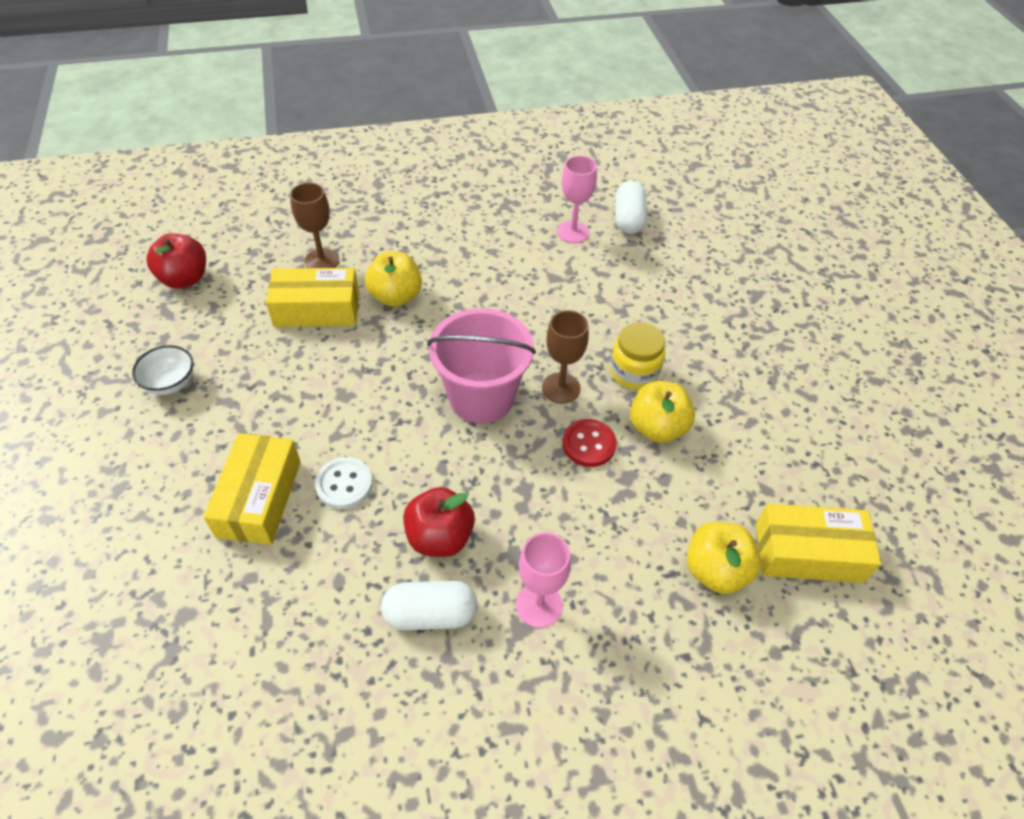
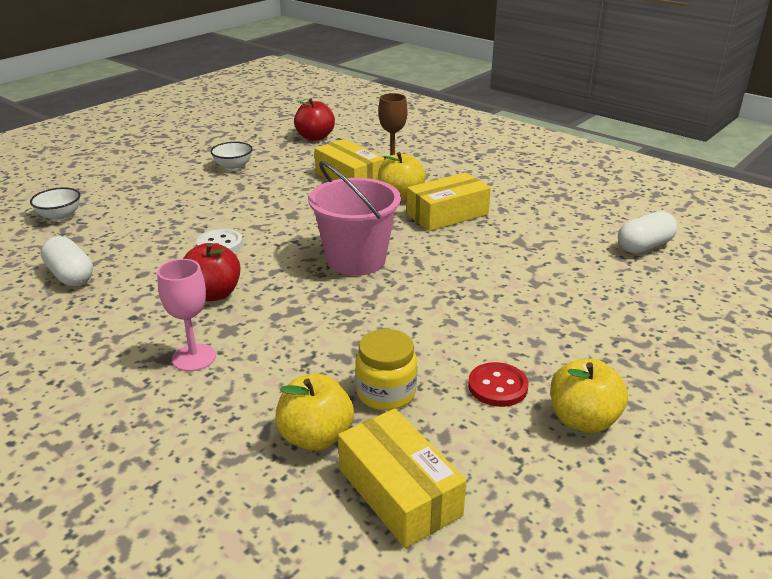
camera: 55 degrees right, 20 degrees down
(102, 611) = (60, 216): none -> white bowl
(259, 498) = (179, 224): yellow box -> yellow box (447, 214)
(430, 614) = (146, 316): white capsule -> white capsule (70, 275)
(561, 388) = (411, 287): brown goblet -> none
(573, 232) = (582, 230): pink goblet -> none
(588, 444) = (372, 321): red button -> red button (497, 386)
(634, 372) = (477, 313): yellow jar -> yellow jar (386, 393)
(657, 427) = (433, 347): yellow apple -> yellow apple (583, 420)

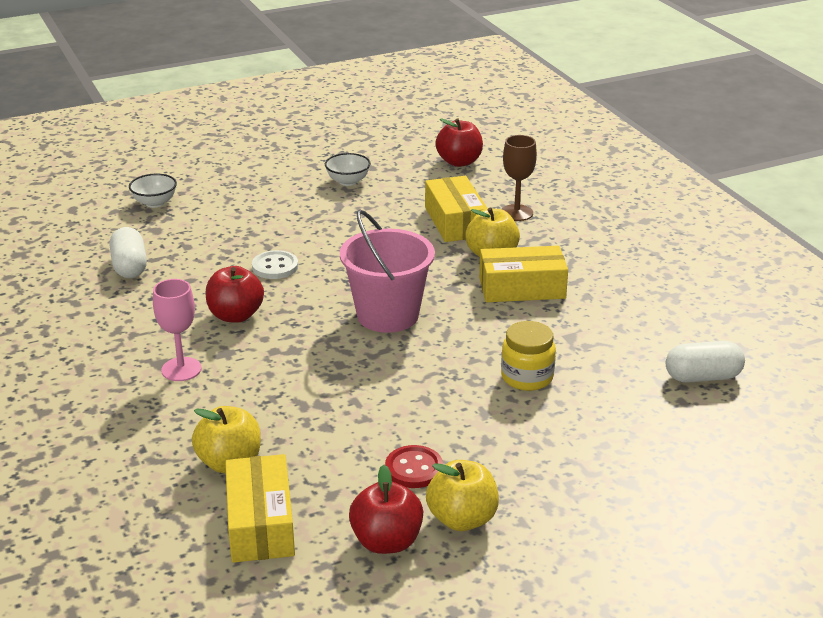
camera: 25 degrees right, 0 degrees up
(386, 393) = (313, 445): yellow jar -> yellow jar (527, 377)
(537, 467) = (386, 542): none -> red apple

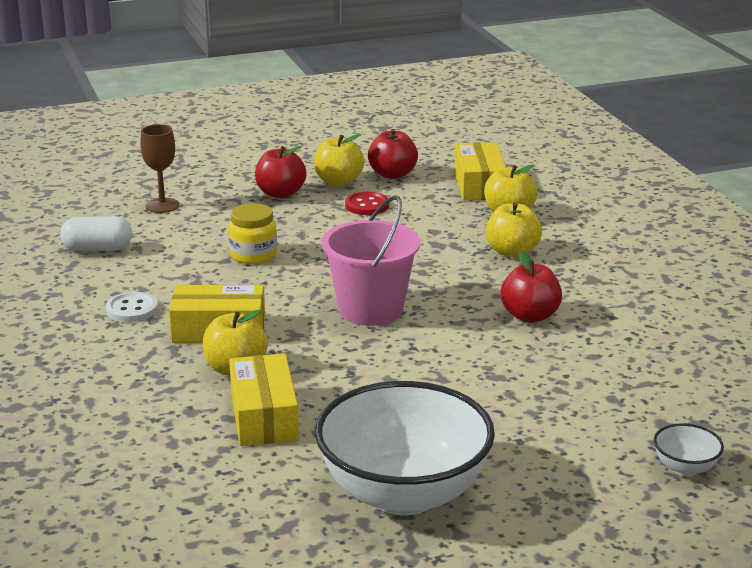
camera: 175 degrees left, 5 degrees down
(130, 266) = (671, 374): white capsule -> none
(181, 369) = (569, 273): pink goblet -> none
(238, 397) = (512, 252): none -> yellow apple
(275, 267) = (496, 366): white button -> white button (132, 309)
(348, 181) = (403, 494): white bowl -> white bowl, size x2.49
(459, 162) = (220, 526): red apple -> red apple (280, 194)
(516, 213) = (176, 426): brown goblet -> brown goblet (162, 205)

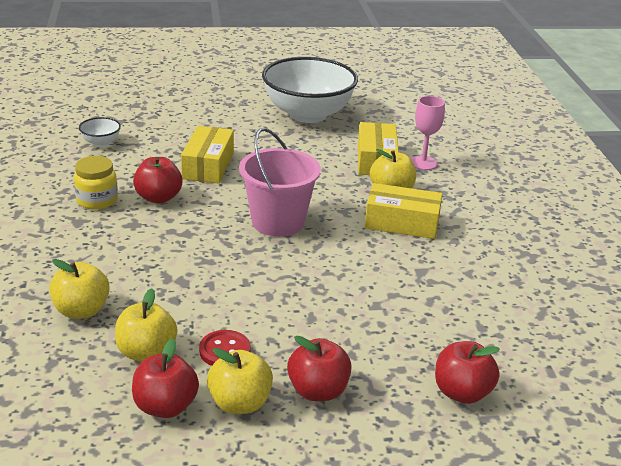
camera: 170 degrees left, 5 degrees up
(97, 249) = (521, 330): white capsule -> none
(132, 309) = (474, 252): white button -> none
(162, 205) = (462, 392): brown goblet -> red apple
(189, 423) = (423, 163): none -> pink goblet
(253, 255) = (364, 296): yellow jar -> yellow jar (97, 200)
(479, 185) = (74, 365): yellow box -> yellow box (208, 166)
(512, 252) = (120, 260): yellow apple -> yellow apple (146, 352)
(685, 468) = (151, 104): white bowl -> white bowl (101, 142)

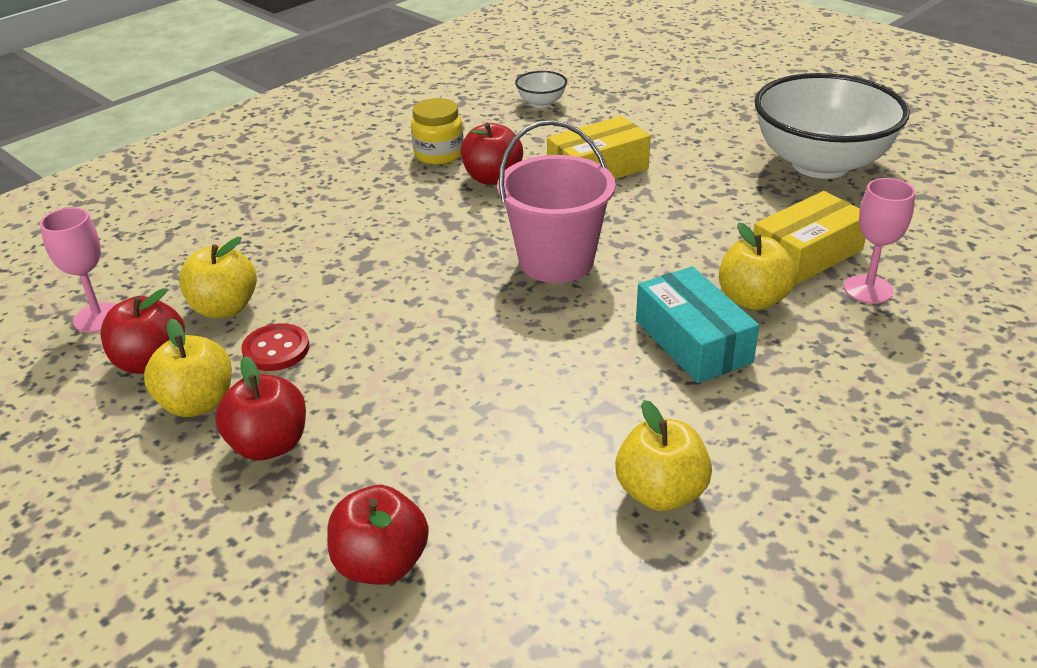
camera: 55 degrees right, 5 degrees up
(72, 412) = (98, 318): none -> pink goblet
(81, 311) = (252, 242): yellow apple -> yellow apple (661, 493)
(402, 223) = (693, 341): yellow box -> turquoise box

